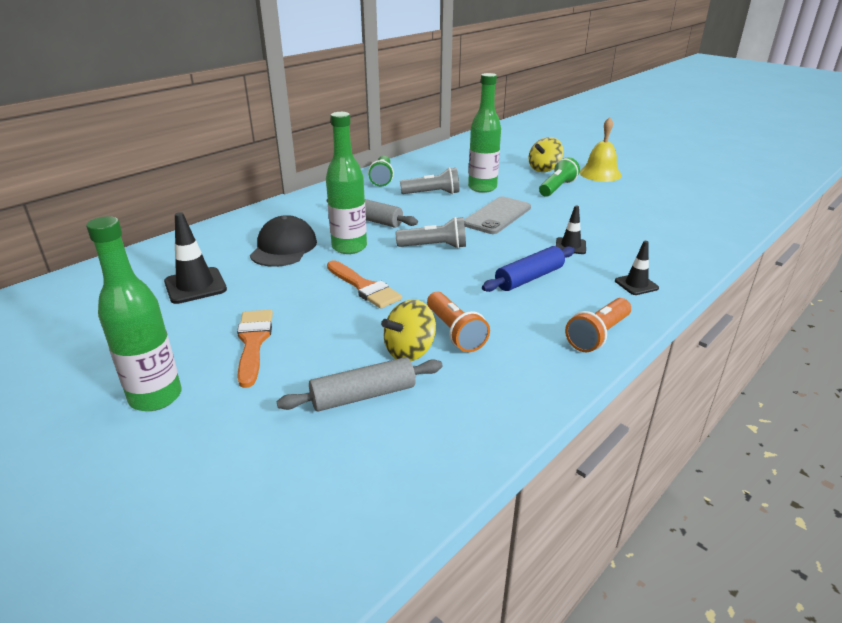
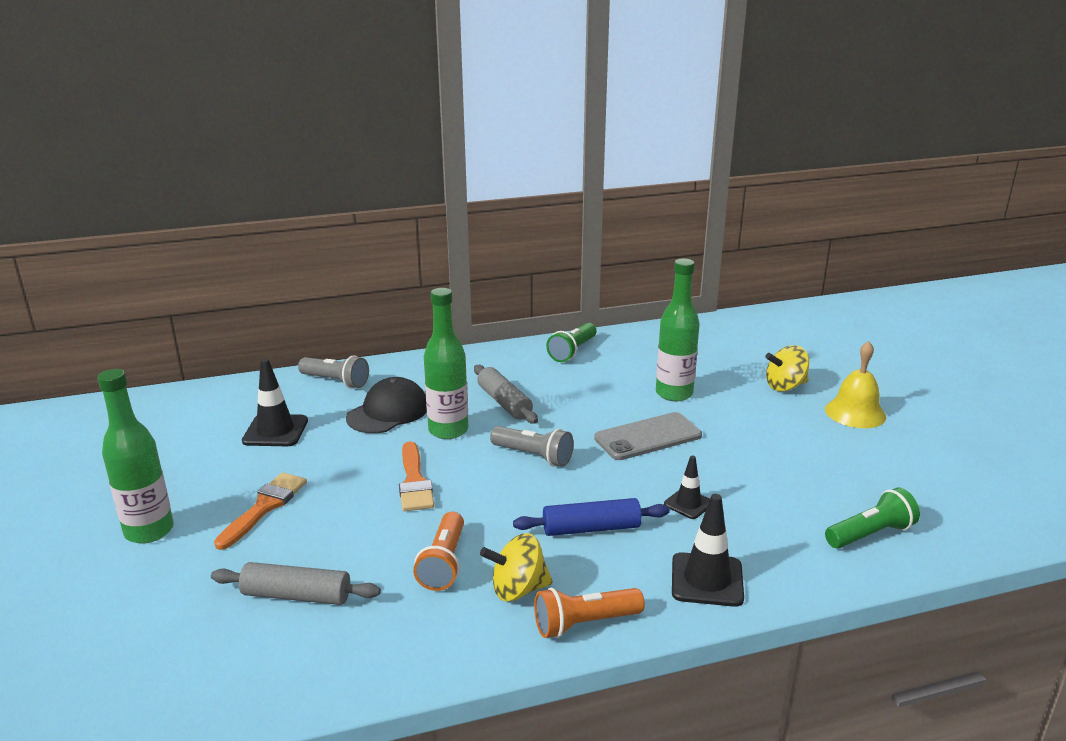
camera: 30 degrees right, 5 degrees down
(409, 351) = (381, 567): yellow spinning top -> yellow spinning top (518, 589)
(432, 193) = (606, 386): grey flashlight -> grey flashlight (336, 381)
(557, 188) = (769, 418): green flashlight -> green flashlight (870, 534)
(636, 284) = (707, 580): black traffic cone -> black traffic cone, size x1.62

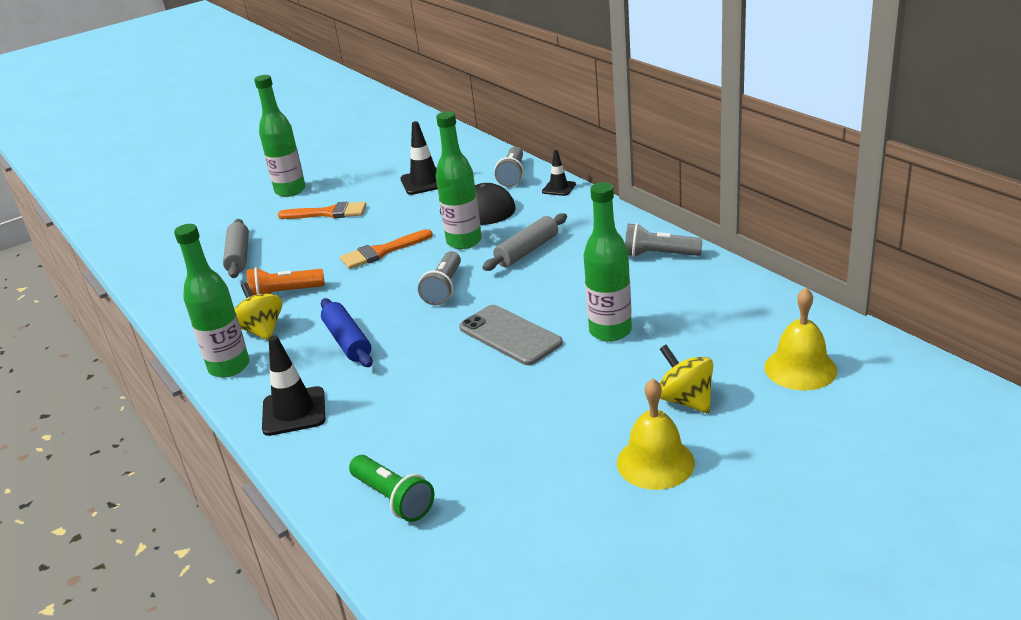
camera: 75 degrees right, 5 degrees up
(573, 351) = (659, 255): green flashlight -> grey flashlight
(585, 624) = (229, 367): orange flashlight -> green bottle
(688, 504) = (403, 381): black traffic cone -> black traffic cone (559, 188)
(767, 343) = (800, 368): none -> yellow bell

